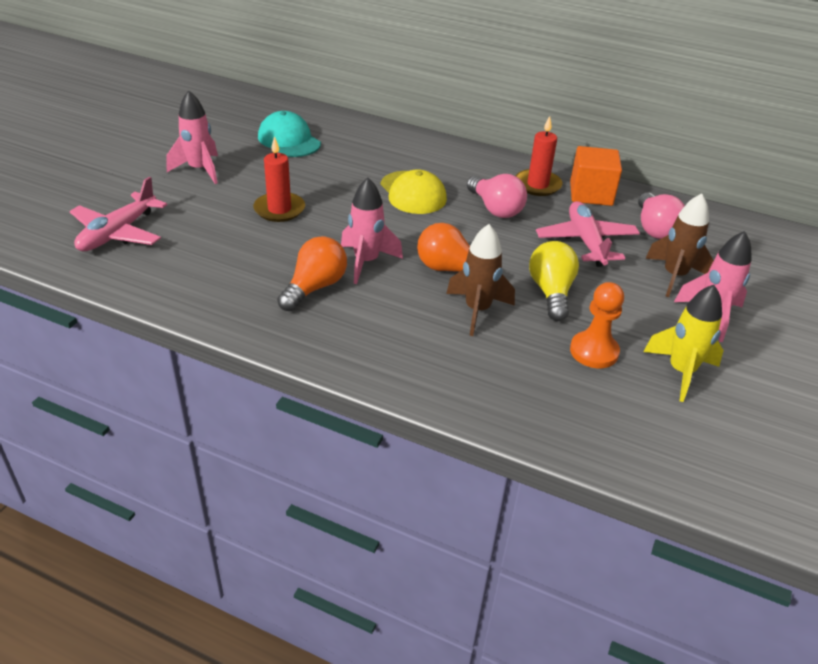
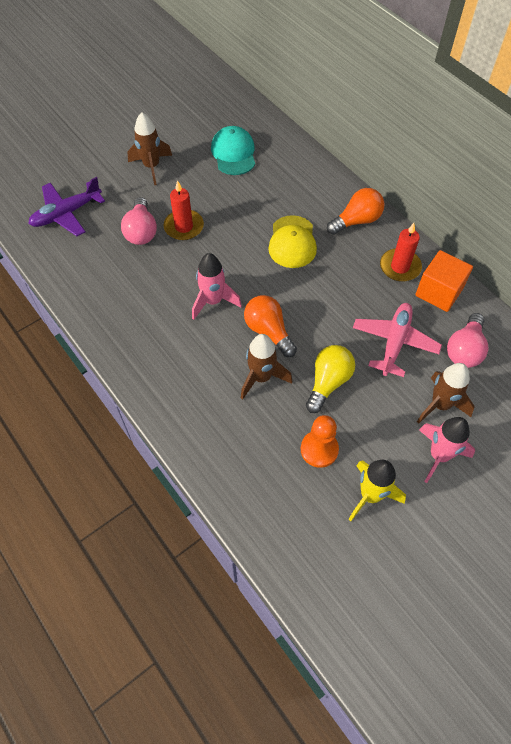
camera: 30 degrees right, 20 degrees up
(118, 233) = (66, 214): pink plane -> purple plane
(199, 170) = (151, 167): pink rocket -> brown rocket
(315, 287) = (163, 312): orange light bulb -> orange light bulb (356, 221)
(495, 209) = (346, 281): pink light bulb -> pink light bulb (141, 231)

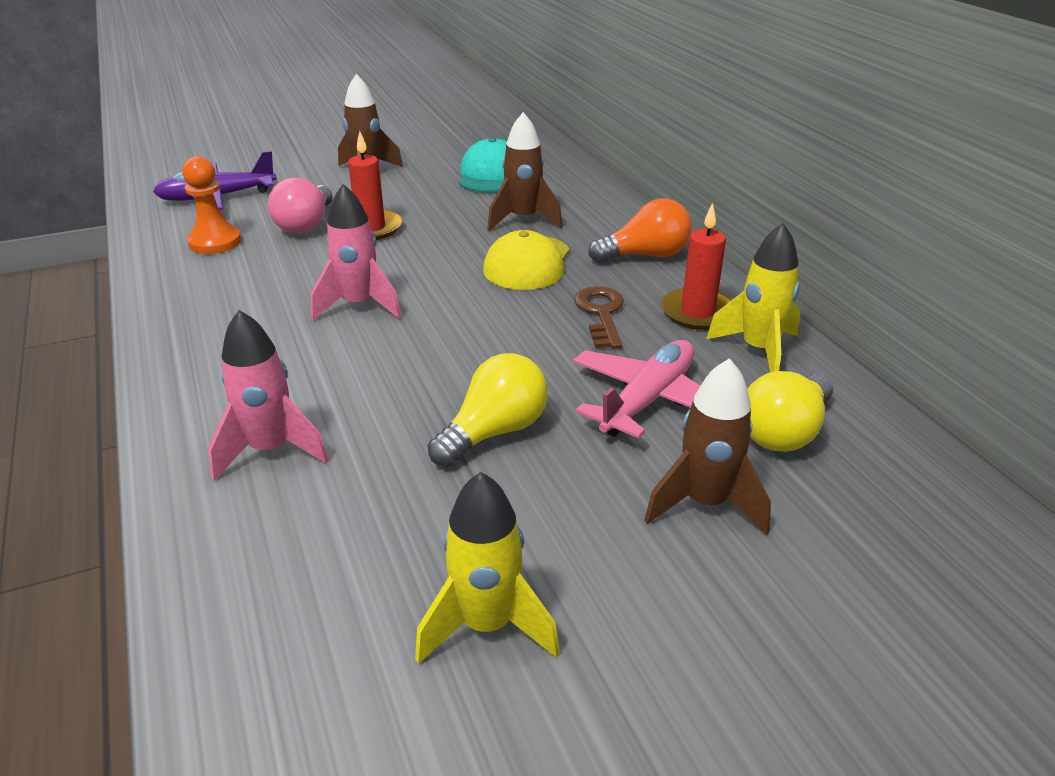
camera: 15 degrees right, 25 degrees down
(261, 377) = (376, 405): brown rocket -> brown rocket (523, 220)
(268, 331) = (427, 352): orange light bulb -> none
(319, 449) = (421, 525): orange pawn -> orange pawn (215, 242)
(349, 279) = (601, 314): none -> brown key
(439, 292) = (758, 351): orange cube -> yellow rocket
(439, 455) = (671, 586): pink rocket -> pink rocket (270, 450)
(464, 349) = (784, 432): pink light bulb -> yellow light bulb

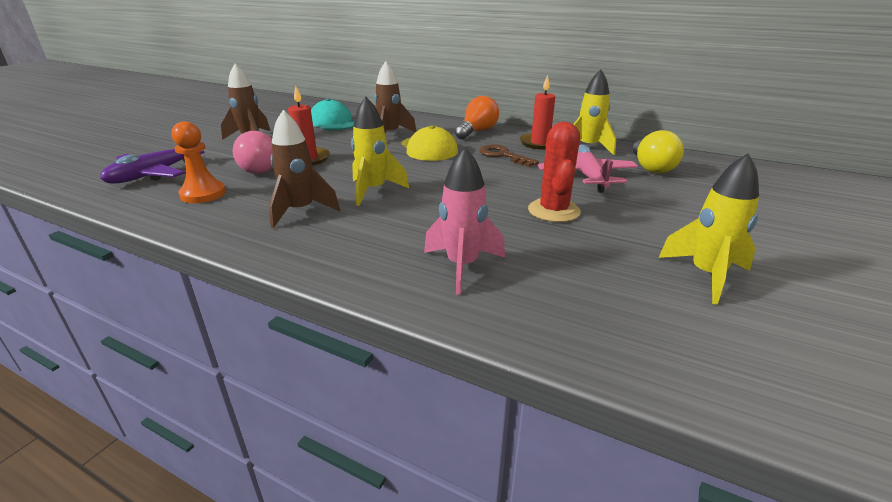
camera: 40 degrees left, 5 degrees down
(359, 305) = (373, 191): pink rocket -> yellow rocket
(494, 432) = (553, 211): yellow light bulb -> red cactus
(705, 503) = (678, 199): brown rocket -> brown rocket (300, 211)

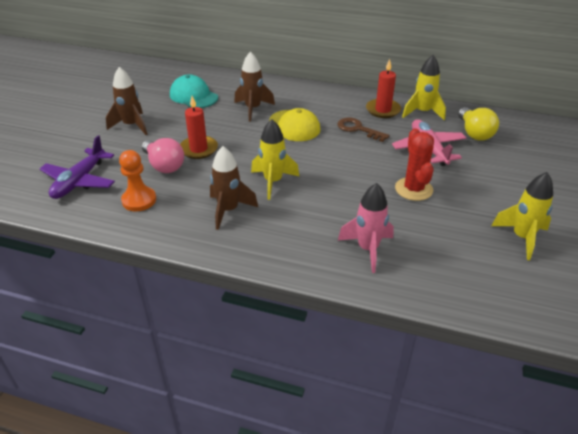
camera: 10 degrees left, 10 degrees up
(477, 132) = (326, 99): orange light bulb -> none

